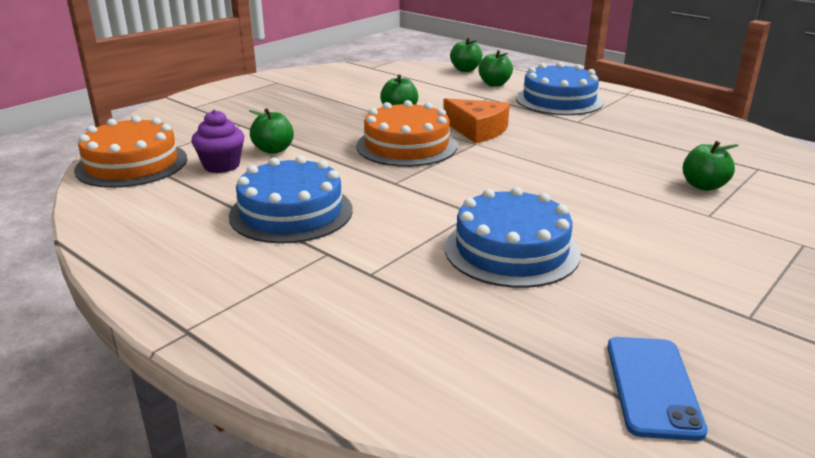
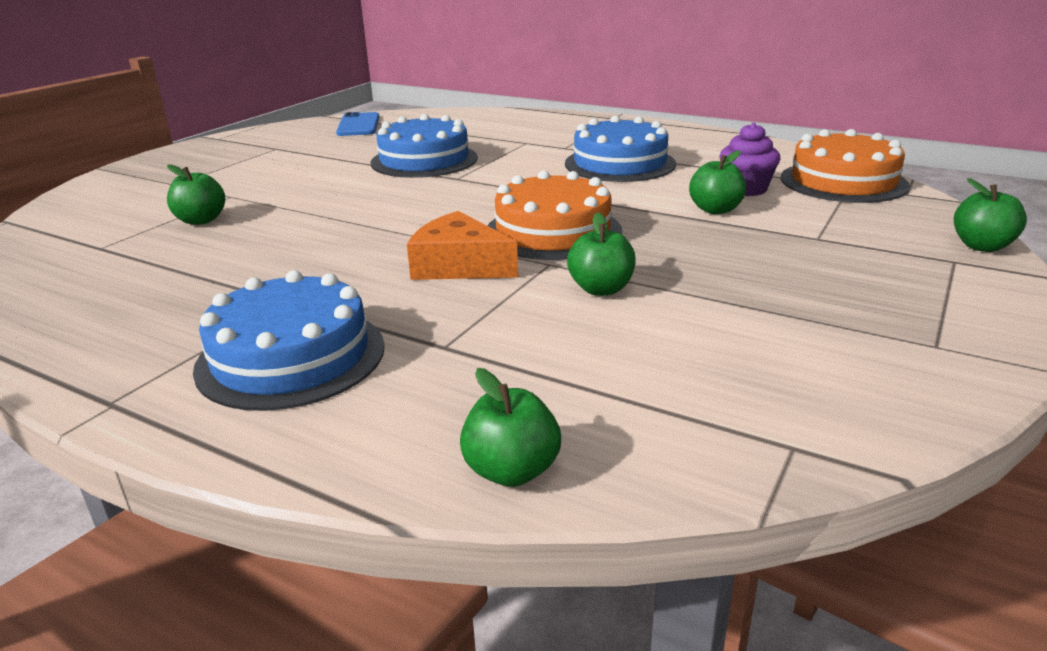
camera: 170 degrees right, 0 degrees up
(494, 84) = (426, 402): green apple -> green apple (981, 246)

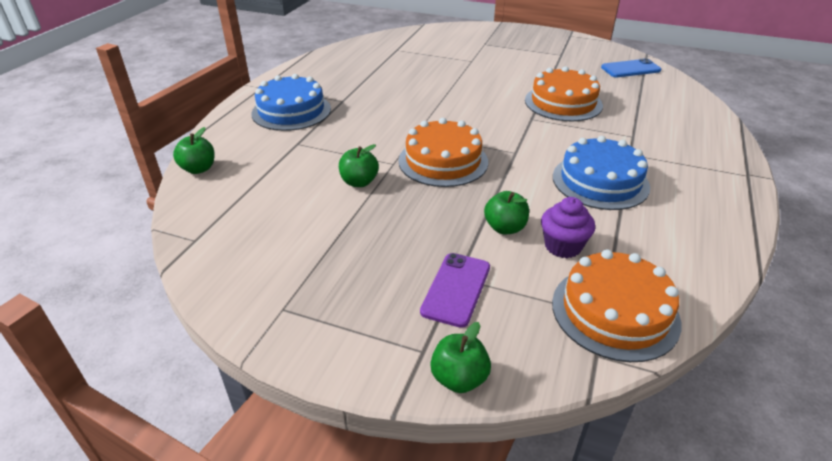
camera: 80 degrees right, 10 degrees up
(201, 220) = (434, 62): green apple -> none
(424, 160) = (563, 103): blue cake -> orange cake
(459, 265) = (387, 136): orange cheese -> none
(840, 240) = (456, 289): none -> purple phone

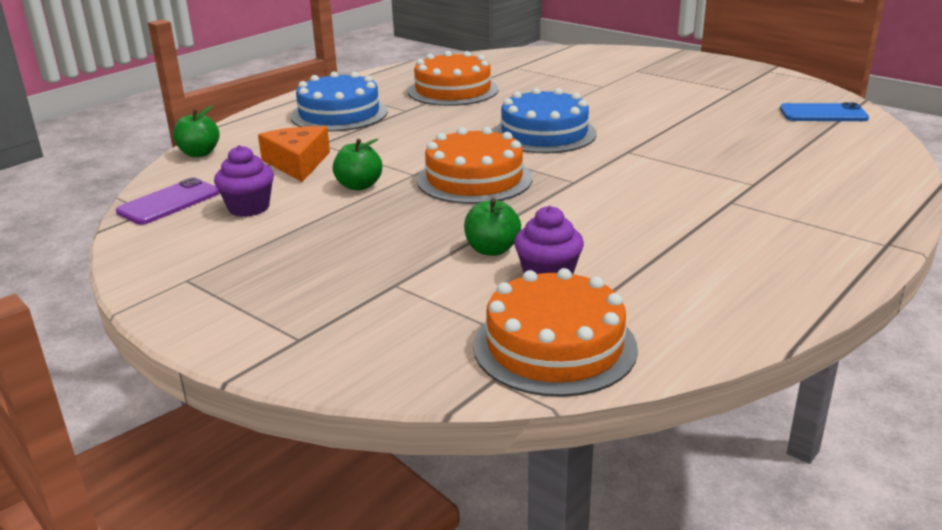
camera: 20 degrees right, 10 degrees down
(283, 220) = (249, 208): none -> purple cupcake
(292, 166) = (297, 163): none -> orange cheese
(456, 289) = (383, 294): purple phone -> purple phone (169, 202)
(459, 378) = (316, 368): green apple -> none
(563, 103) = (687, 140): orange cake -> orange cake (453, 90)
(600, 181) = (659, 223): blue cake -> blue cake (544, 133)

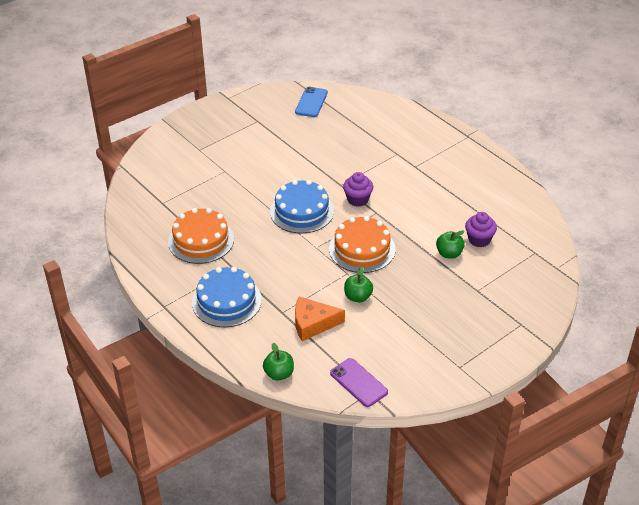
camera: 80 degrees left, 15 degrees up
(249, 208) = (376, 345): purple cupcake -> purple cupcake (357, 199)
(554, 346) = (535, 247): orange cake -> none

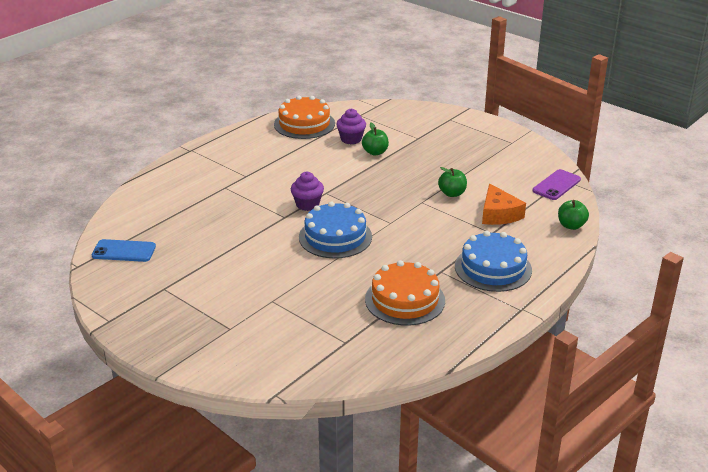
camera: 100 degrees left, 10 degrees down
(362, 249) = (384, 196): orange cake -> orange cake (304, 124)

